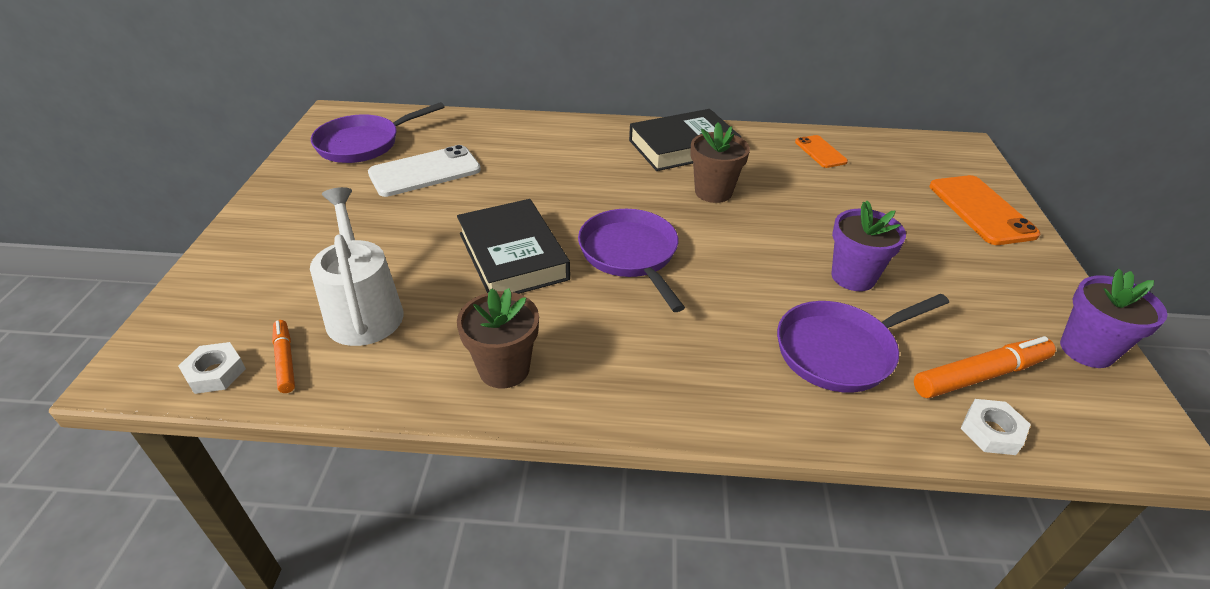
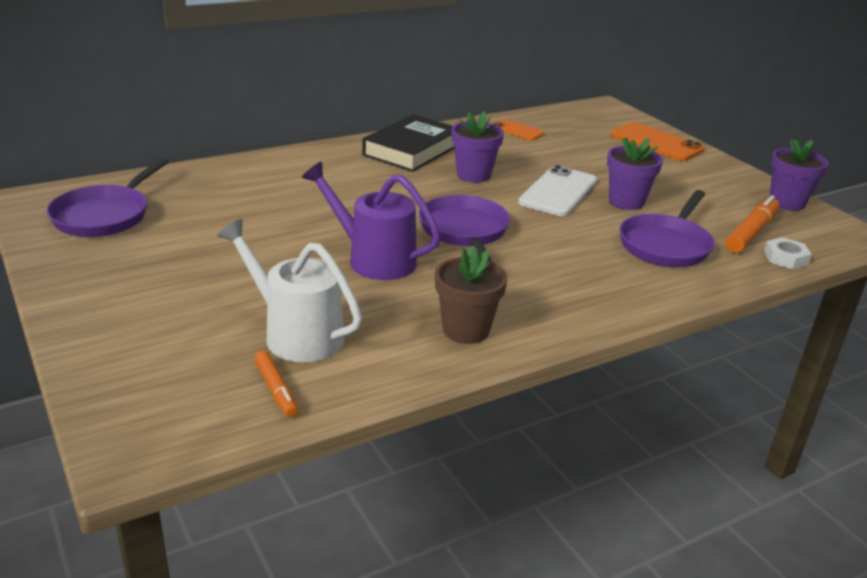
camera: 35 degrees left, 10 degrees down
(215, 372) = (221, 421): white nut -> none
(285, 360) = (276, 390): orange marker -> orange marker turned 150 degrees counterclockwise
(425, 172) = (205, 222): white phone -> white phone (558, 192)
(512, 256) = (373, 259): black book -> purple watering can
(630, 255) = (464, 232): purple pan -> purple pan turned 45 degrees clockwise
(713, 192) = (473, 175): brown flower pot -> purple flower pot

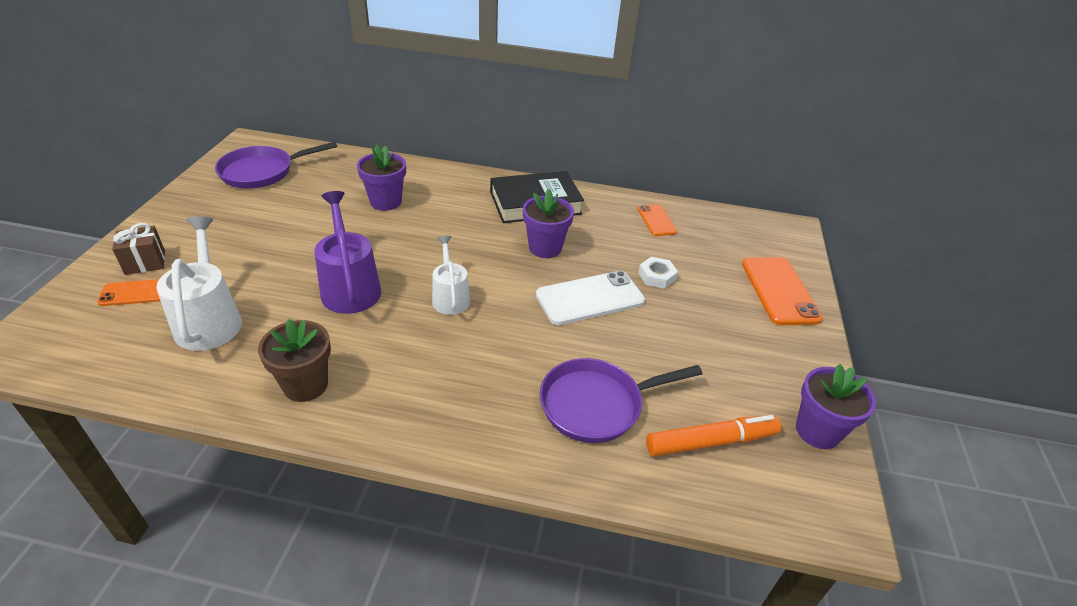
camera: 40 degrees right, 10 degrees up
(132, 328) = (145, 262): none -> brown gift
(175, 352) = (135, 293): none -> orange phone
(276, 390) = (132, 356): orange marker -> none
(464, 232) = (450, 297): purple pan -> white watering can
(626, 202) = (636, 339): purple flower pot -> purple flower pot (386, 202)
(785, 258) = (698, 492): white nut -> white nut (657, 276)

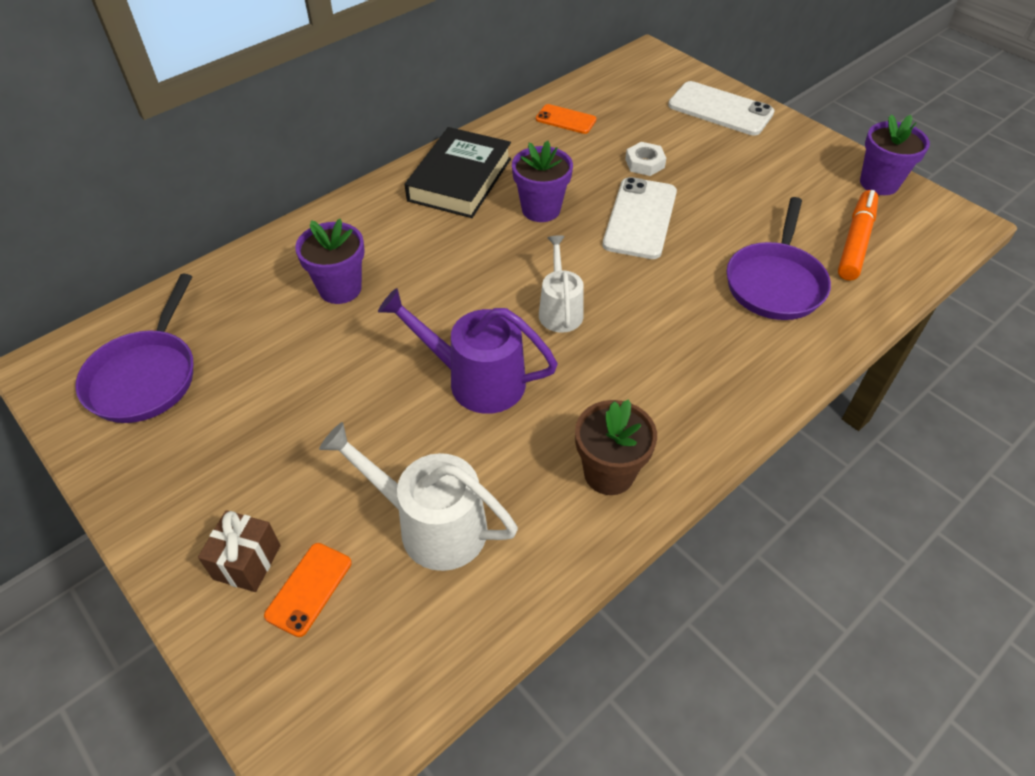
camera: 50 degrees left, 10 degrees up
(450, 297) = (560, 310): white watering can -> white watering can turned 60 degrees clockwise
(779, 291) = (720, 109): orange phone -> white phone

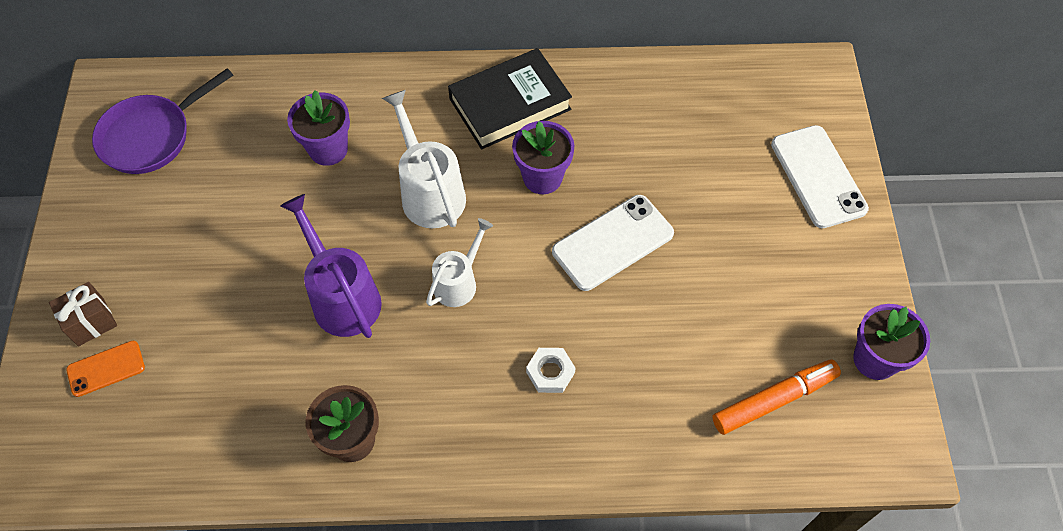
camera: 40 degrees right, 10 degrees up
(431, 525) = (209, 383): white watering can -> white watering can (429, 192)
(565, 119) = (661, 97): orange phone -> none
(644, 163) = (679, 189): white nut -> white nut (550, 372)
(775, 283) = (654, 385): purple pan -> none

